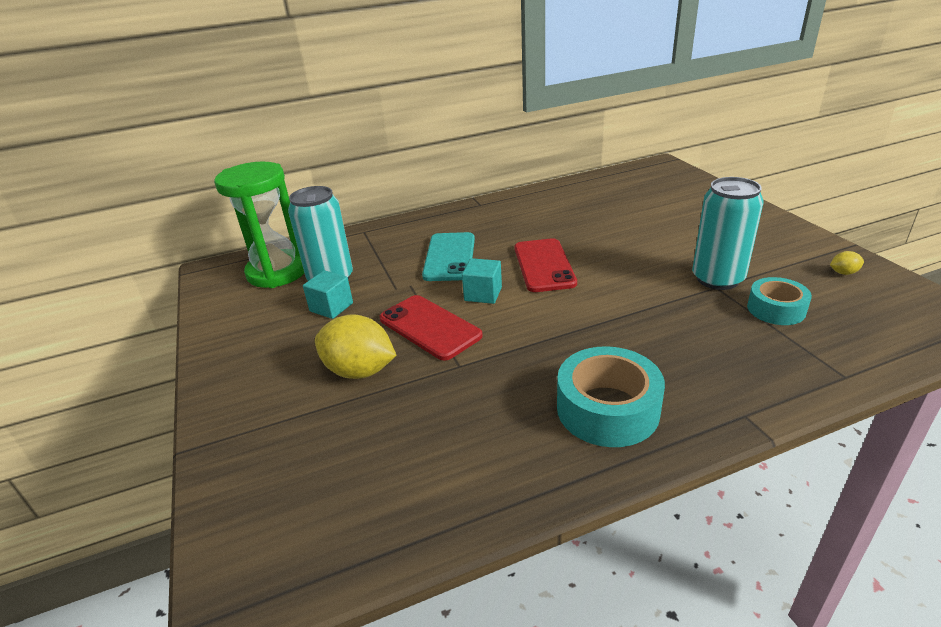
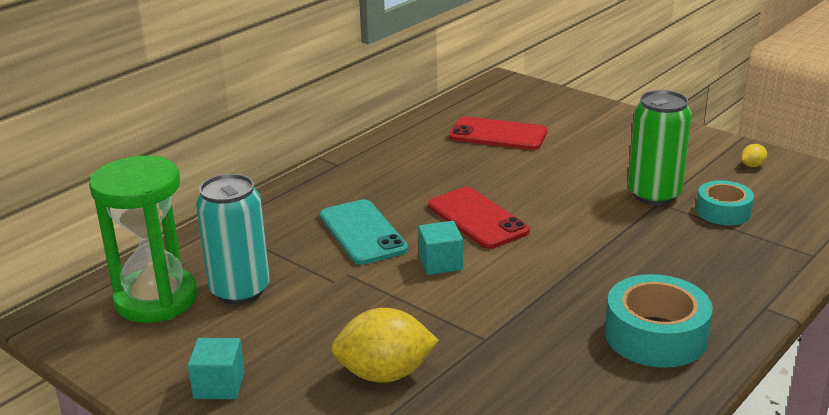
camera: 30 degrees left, 5 degrees down
(331, 307) = (277, 320): turquoise cube -> turquoise cube (219, 385)
(429, 327) = (416, 311): red phone -> red phone (497, 135)
(717, 279) = (654, 195): turquoise can -> green can

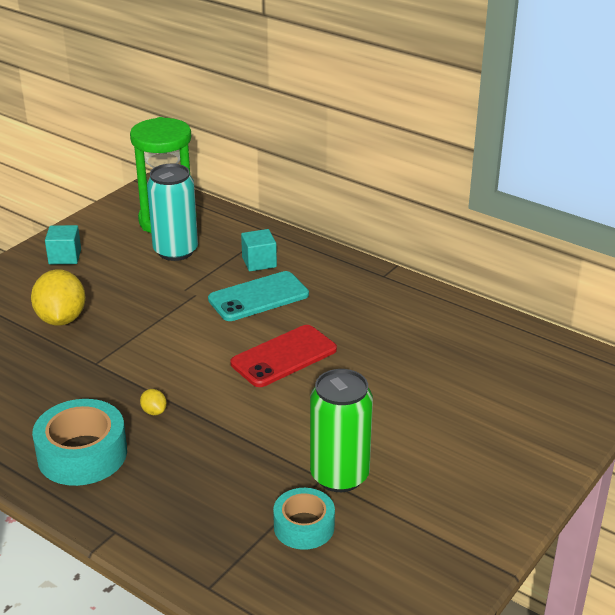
camera: 85 degrees right, 5 degrees up
(440, 263) = (207, 338): turquoise cube -> turquoise cube (259, 262)
(497, 135) = (468, 368): red phone -> none
(752, 165) = (424, 569): yellow lemon -> yellow lemon (154, 411)

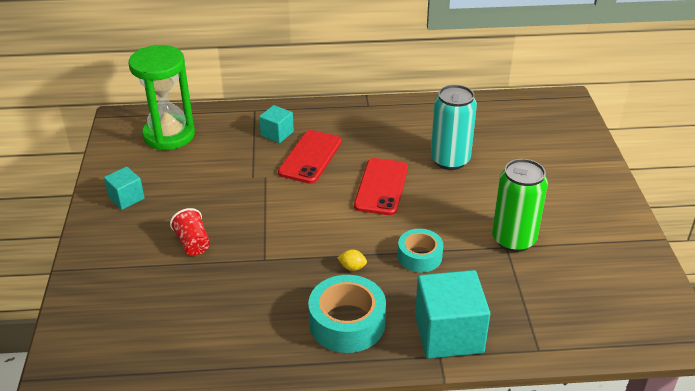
camera: 40 degrees left, 5 degrees up
(61, 319) = (193, 243): yellow lemon -> red cup
(150, 518) = (448, 334): none -> turquoise cube
(175, 251) = (207, 154): turquoise can -> turquoise can (450, 160)
(258, 297) = (310, 157): turquoise phone -> red phone
(304, 526) = (537, 280): turquoise tape -> turquoise tape (419, 256)

